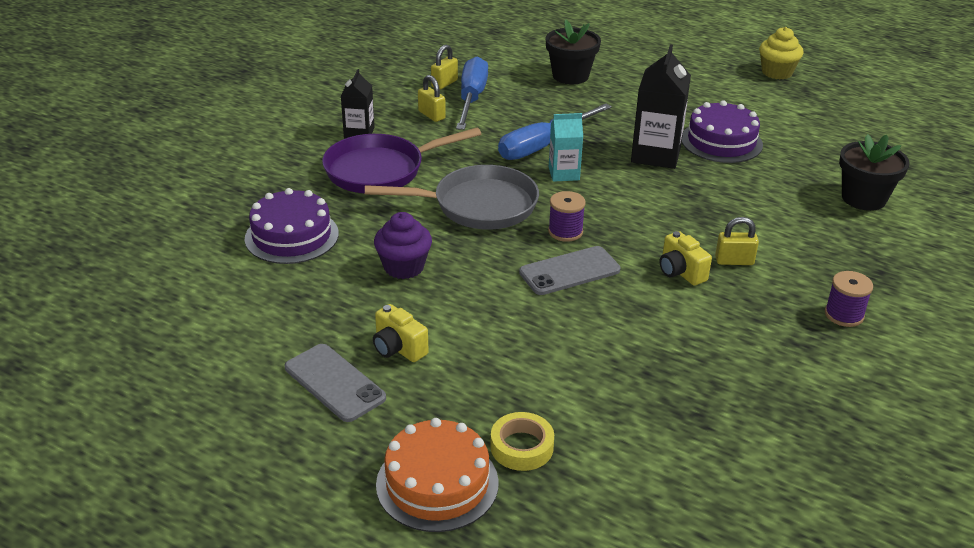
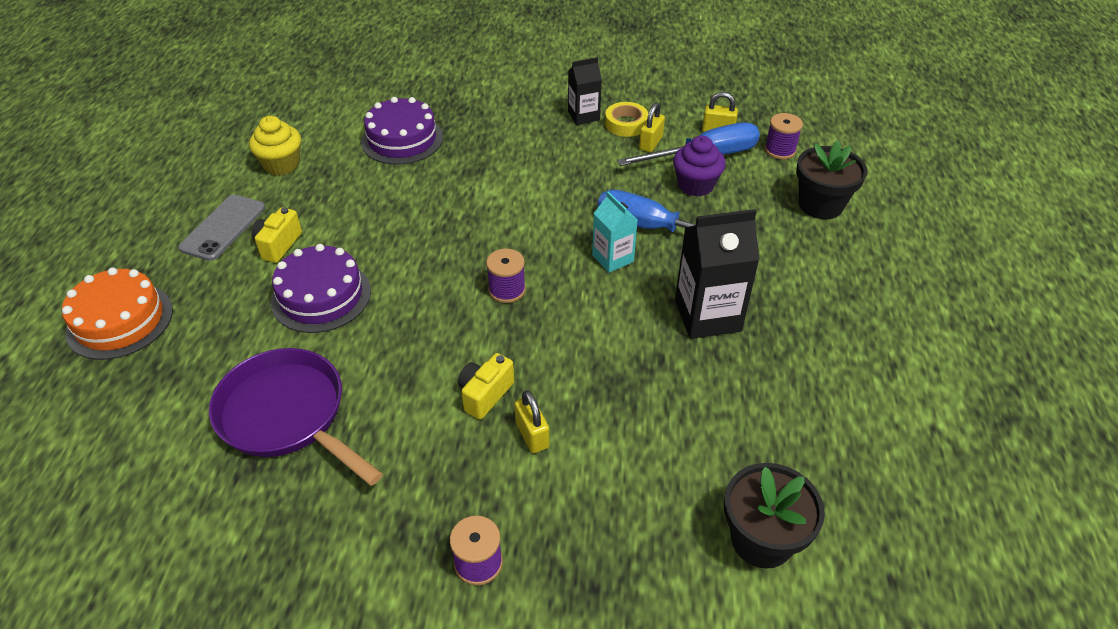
camera: 65 degrees right, 10 degrees up
(380, 170) = (531, 148): purple pan -> purple pan (287, 415)
(404, 267) = (391, 210): purple cupcake -> purple cupcake (695, 185)
(478, 206) = (514, 221): grey pan -> none
(493, 68) = (780, 150): none -> purple spool
(521, 447) = (174, 356): yellow tape -> yellow tape (626, 124)
(569, 271) = (441, 312): grey phone -> none
(721, 141) = (786, 364): purple cake -> purple cake (321, 296)
(777, 72) = (1027, 378): yellow cupcake -> yellow cupcake (281, 164)

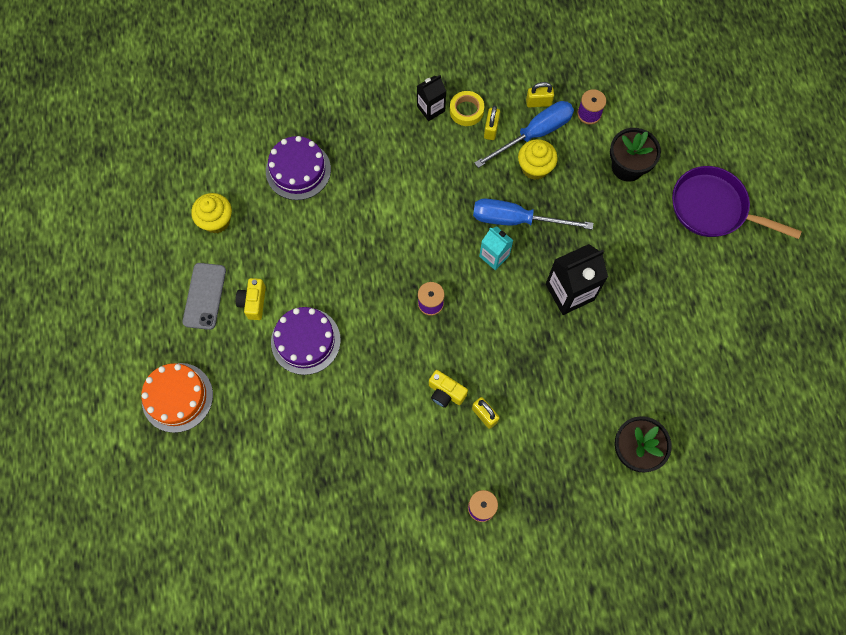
camera: 15 degrees left, 25 degrees up
(287, 415) = (328, 441): purple pan -> purple pan (713, 208)
(485, 394) = (445, 393): yellow camera -> yellow camera turned 75 degrees counterclockwise
(695, 185) = (535, 168): purple cupcake -> yellow cupcake

